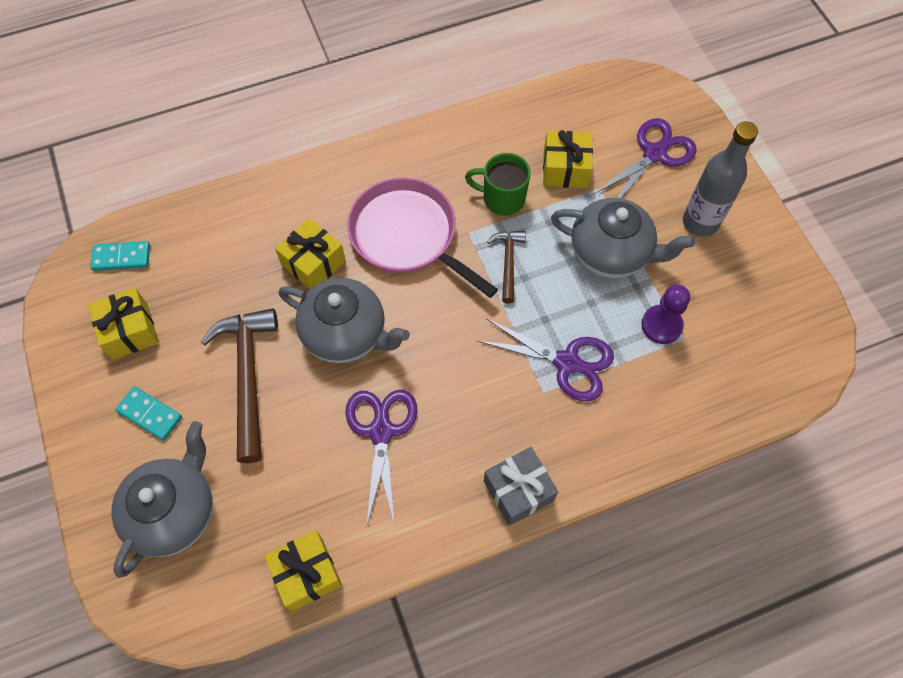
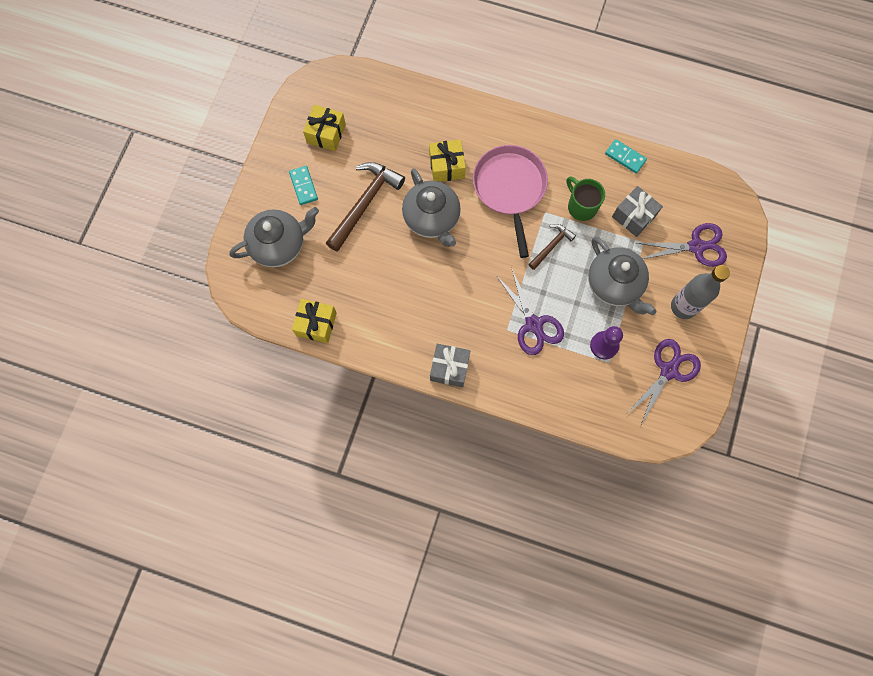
camera: 40 degrees right, 10 degrees up
(121, 257) = (352, 88): turquoise domino -> turquoise domino (625, 157)
(381, 431) = (407, 284): purple scissors -> purple scissors (668, 370)
(565, 169) = (634, 216): yellow gift -> grey gift

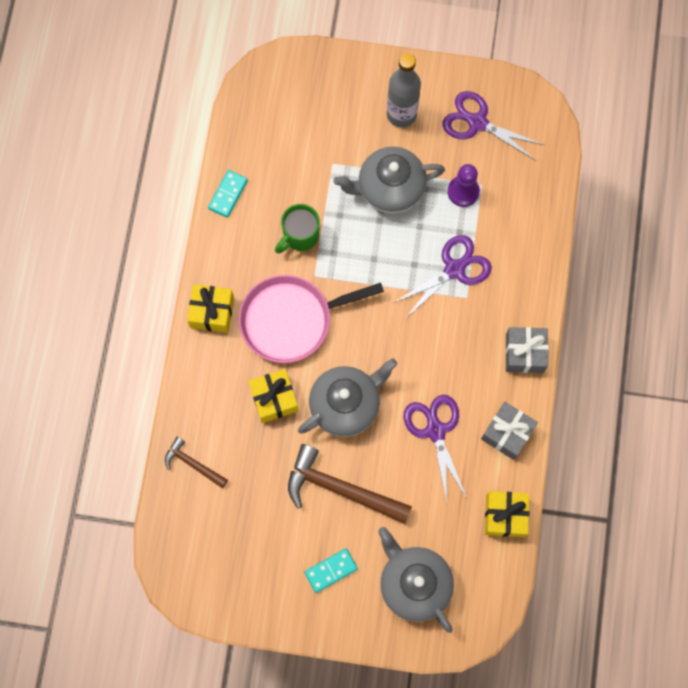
camera: 100 degrees left, 0 degrees up
(326, 134) = (253, 557): yellow gift -> yellow gift (212, 312)
(551, 246) = (355, 263): brown hammer -> brown hammer (193, 464)
(614, 284) = (389, 188): grey teapot -> grey teapot turned 150 degrees counterclockwise
(634, 216) = (302, 177): grey gift -> grey gift (507, 433)
(696, 246) = (327, 107): purple scissors -> purple scissors (435, 431)

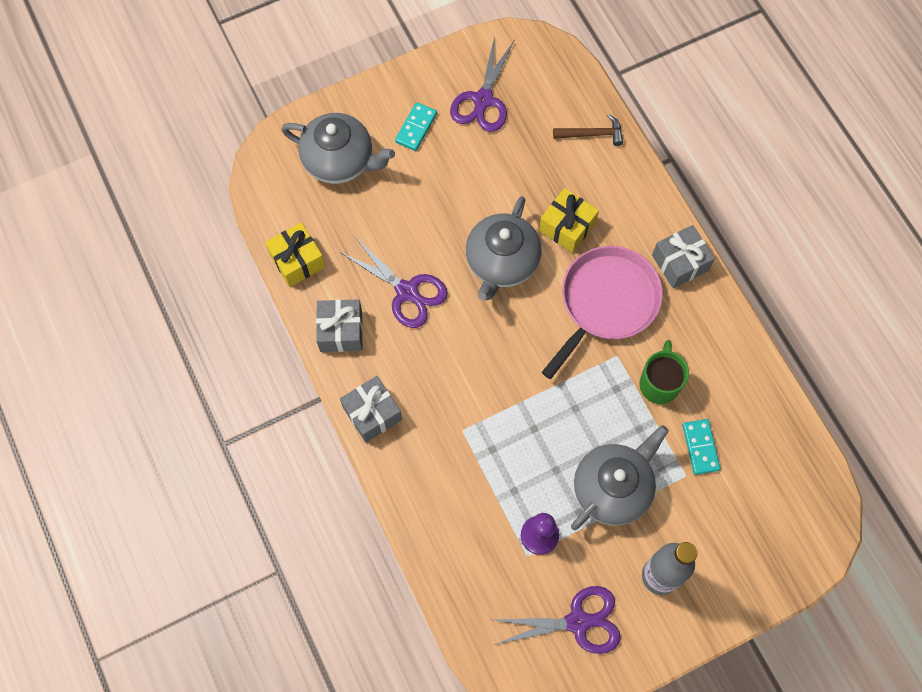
camera: 145 degrees right, 5 degrees down
(212, 312) = (680, 263): yellow gift -> grey gift
(228, 194) = (756, 377): turquoise domino -> turquoise domino (700, 447)
(341, 489) = (454, 192): brown hammer -> none
(454, 269) = (493, 449): purple scissors -> purple scissors (483, 100)

